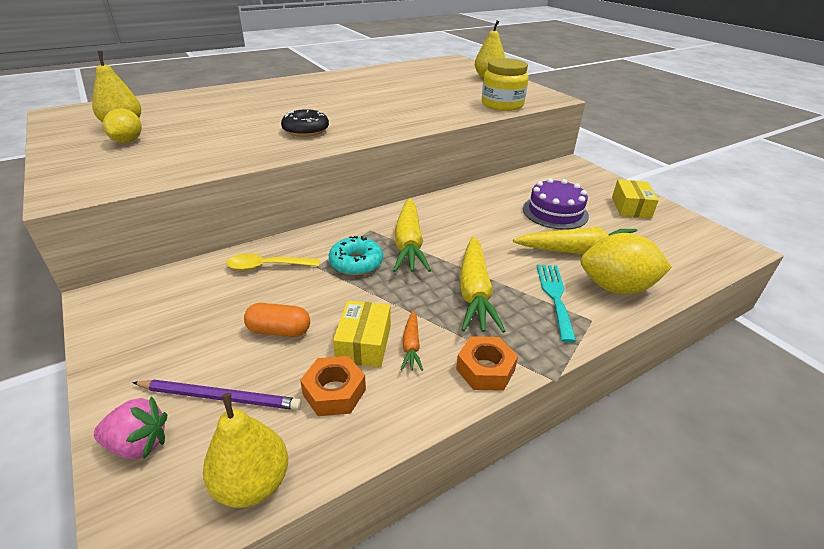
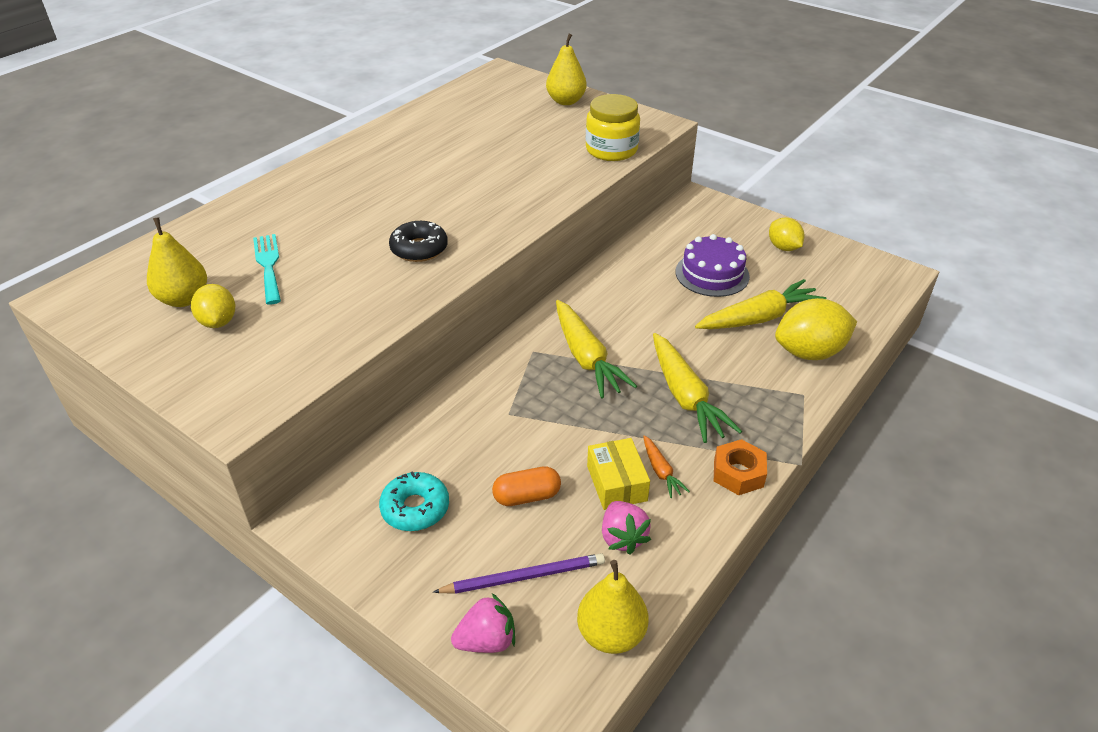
camera: 20 degrees left, 5 degrees up
(267, 266) = (456, 429): yellow spoon -> none
(334, 392) = (622, 537): orange nut -> pink strawberry
(356, 263) = (547, 397): turquoise donut -> turquoise donut (415, 508)
(555, 297) = (760, 379): turquoise fork -> turquoise fork (268, 265)
(631, 207) = (783, 247): yellow box -> yellow lemon

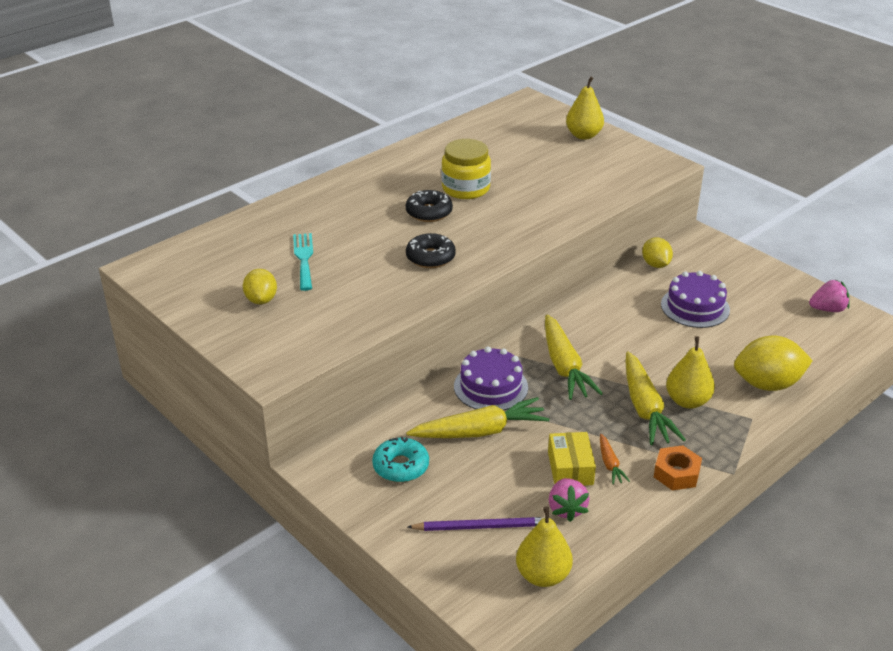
camera: 10 degrees right, 5 degrees down
(184, 299) = (235, 279): yellow pear -> yellow pear (687, 401)
(410, 197) = (429, 212): none -> black donut
(486, 640) = (444, 566): pink strawberry -> pink strawberry (827, 309)
(507, 392) = (490, 387): none -> purple cake
(527, 496) = (493, 469): orange capsule -> none
(611, 150) = (616, 185): yellow jar -> yellow jar (465, 188)
(759, 318) = (729, 350): yellow carrot -> yellow carrot (480, 431)
(783, 247) = (769, 290): yellow lemon -> yellow lemon (655, 264)

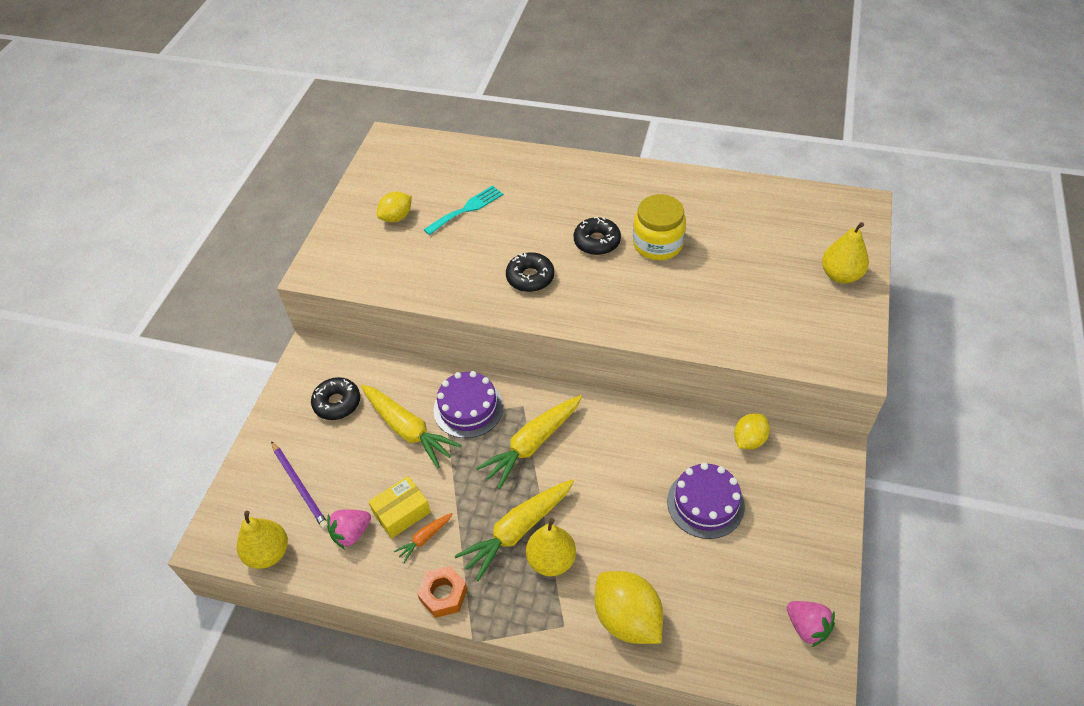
camera: 60 degrees right, 15 degrees up
(401, 466) = (337, 403): turquoise donut -> black donut

